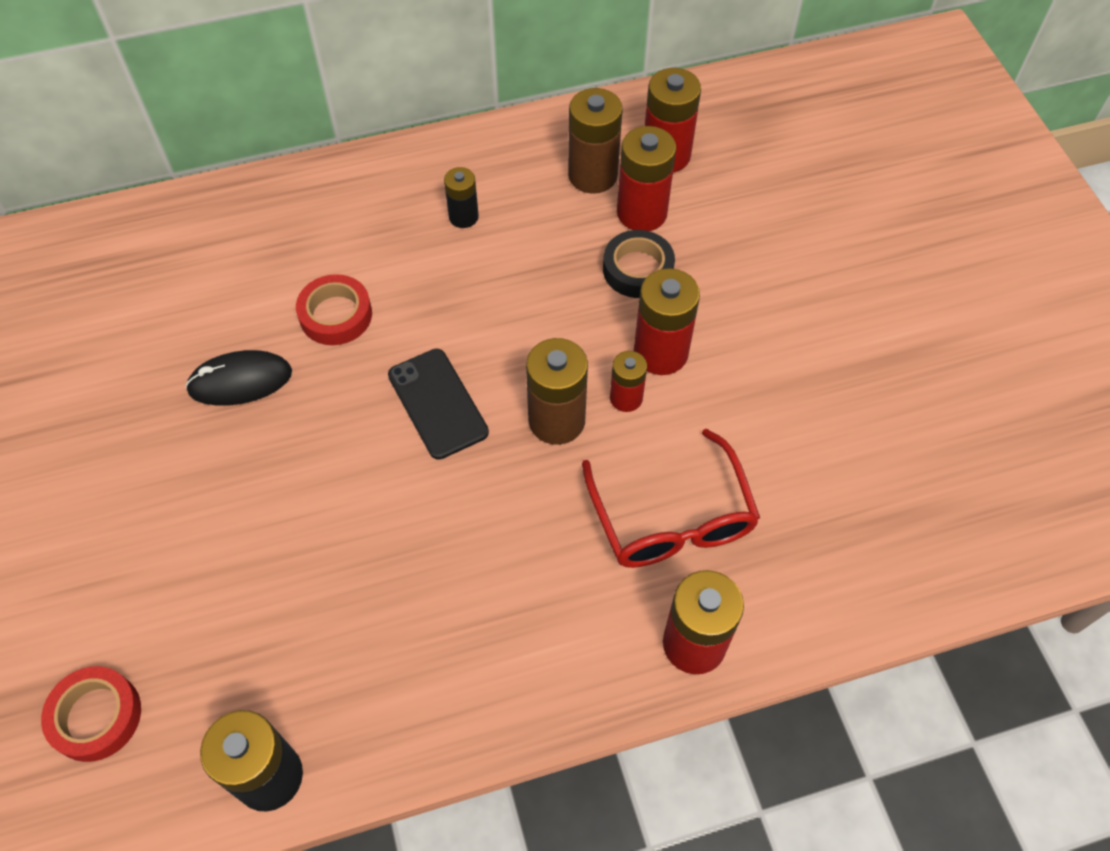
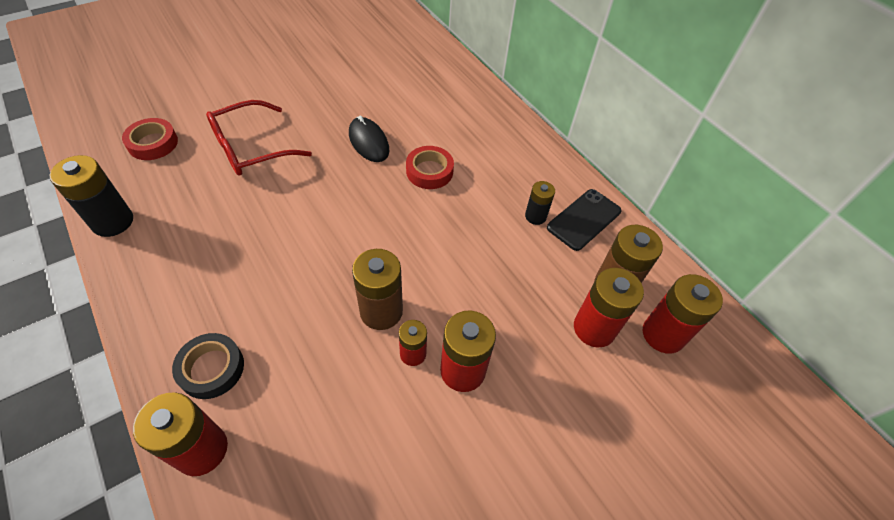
camera: 70 degrees right, 5 degrees down
(438, 403) = (377, 239): black phone -> black phone (584, 219)
(638, 269) = (537, 337): black tape -> black tape (211, 368)
(671, 518) = (311, 410): red glasses -> red glasses (251, 148)

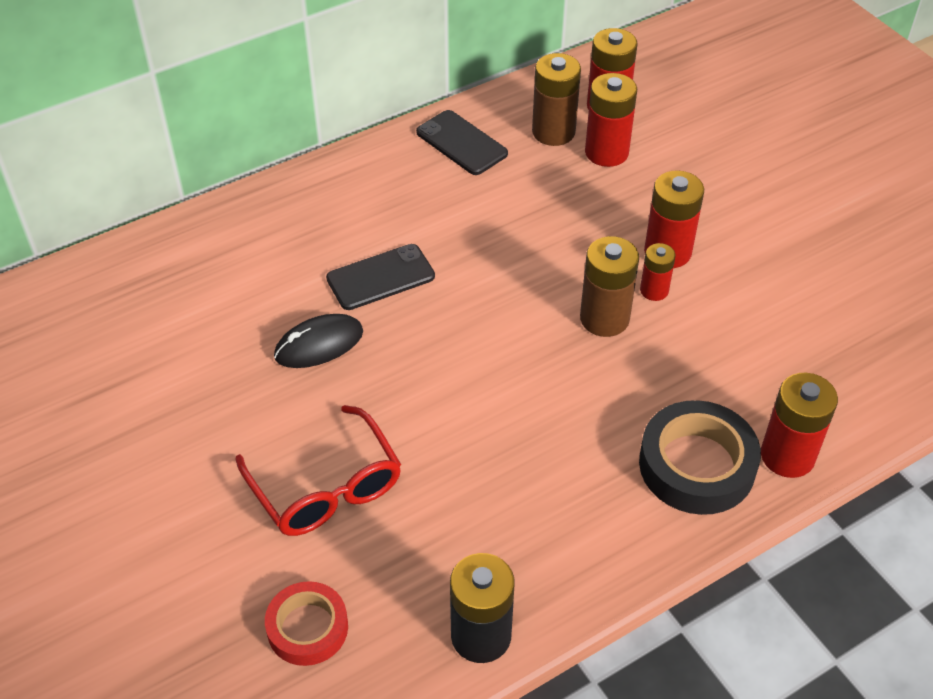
camera: 85 degrees left, 5 degrees down
(211, 368) = (697, 465): black tape -> black tape, size x1.57
(429, 171) = (380, 277): red tape -> black phone
(535, 216) = (458, 182): black battery -> none

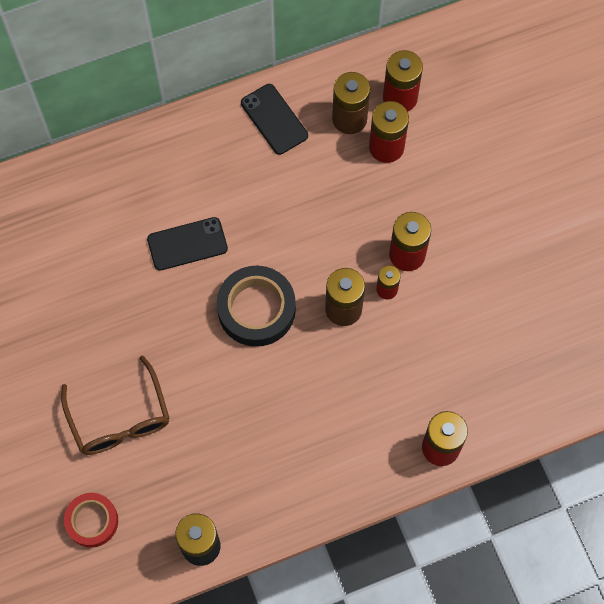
camera: 10 degrees right, 20 degrees up
(319, 344) = (133, 298): black mouse -> none
(326, 487) = (119, 418): red glasses -> brown glasses
(697, 465) = (375, 444): black tape -> black tape (256, 309)

